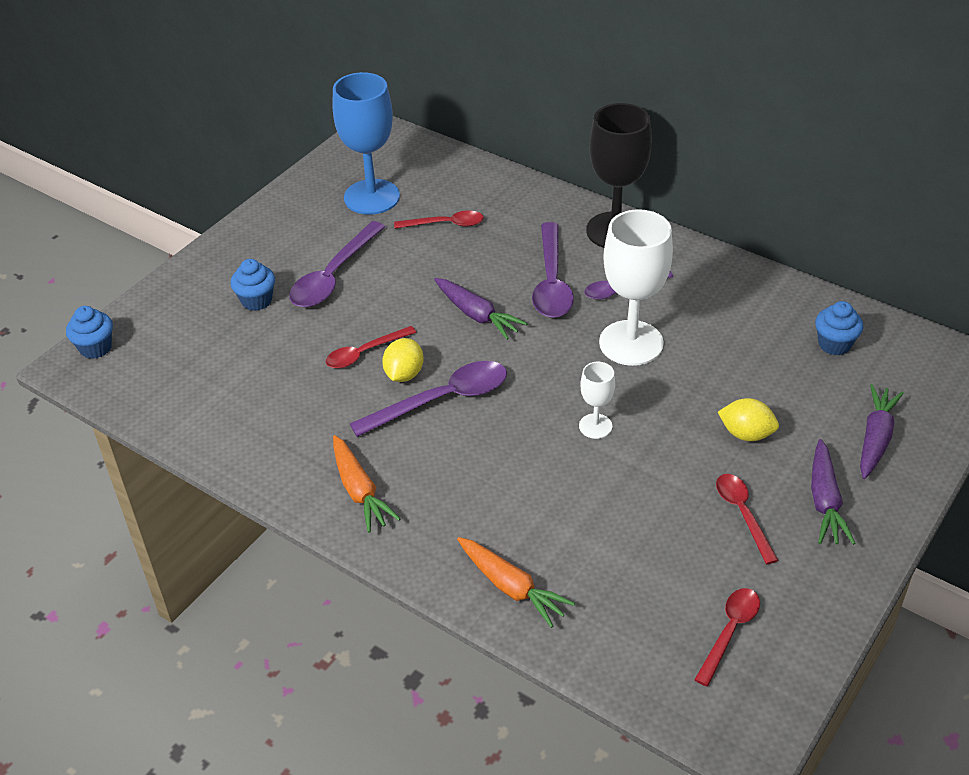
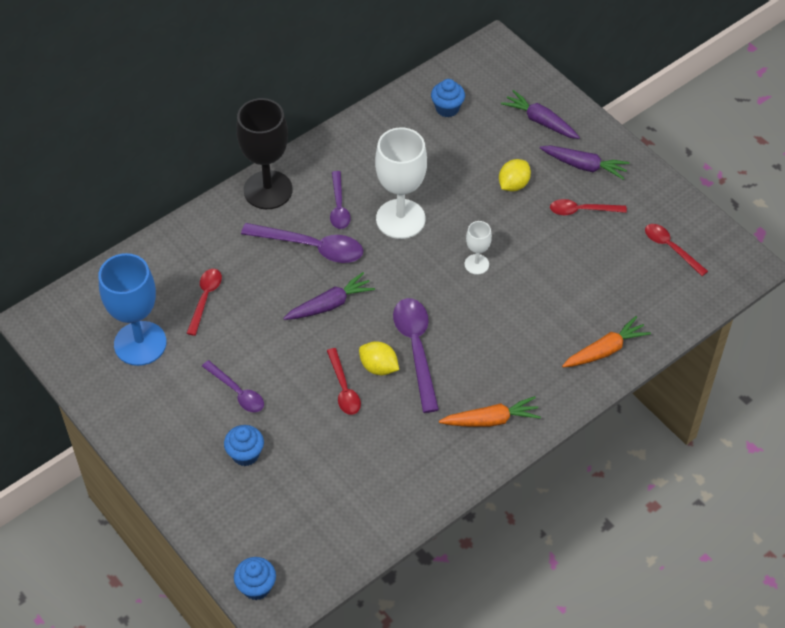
camera: 75 degrees left, 10 degrees up
(333, 276) = (237, 392): purple spoon -> purple spoon, size x0.62

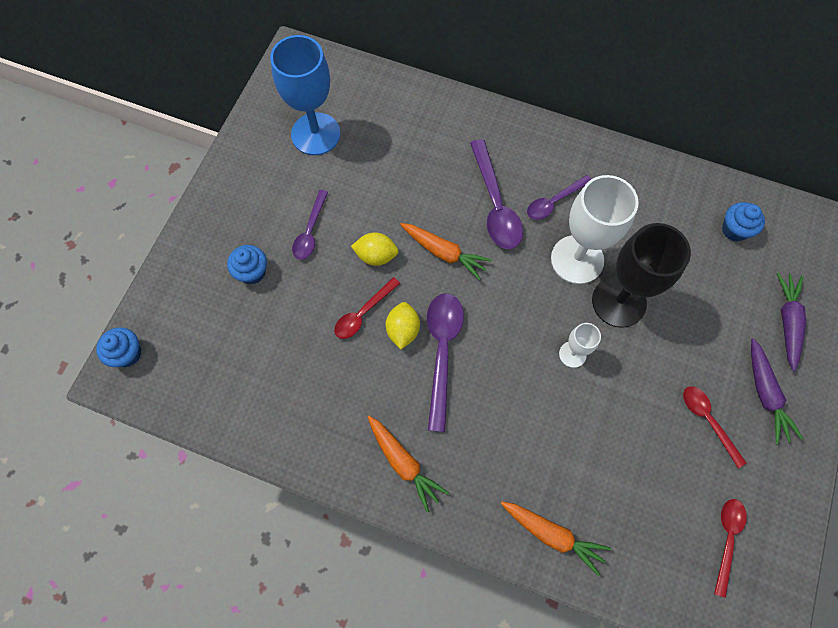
camera: 60 degrees right, 15 degrees up
(205, 298) = (388, 154): red spoon -> none
(268, 190) = (531, 137): black goblet -> black goblet (619, 302)
(329, 304) = (444, 253): purple carrot -> orange carrot
(416, 349) = (442, 352): purple spoon -> purple spoon turned 45 degrees counterclockwise
(513, 185) = (690, 338): yellow lemon -> yellow lemon (376, 256)

